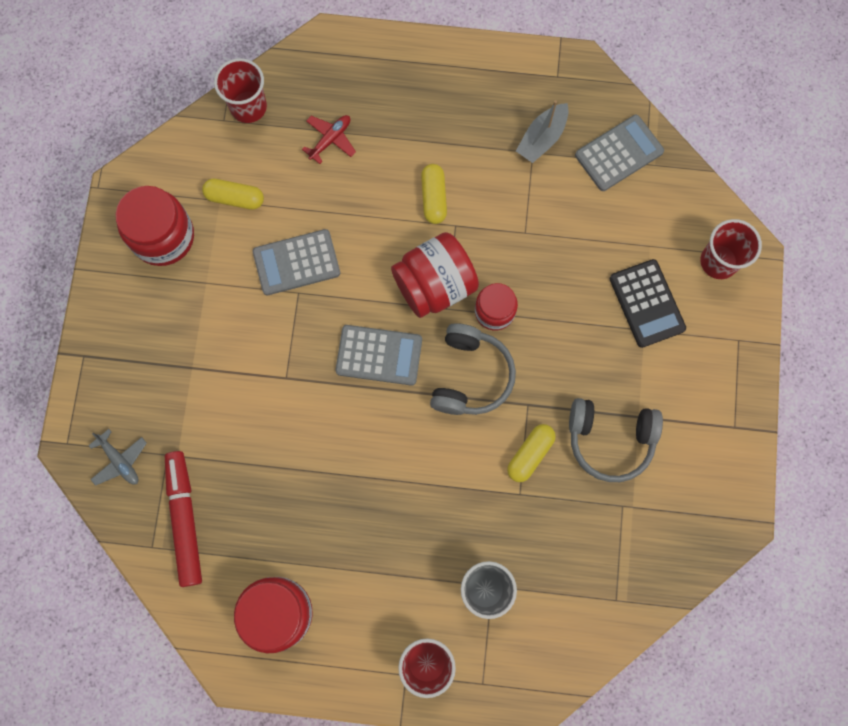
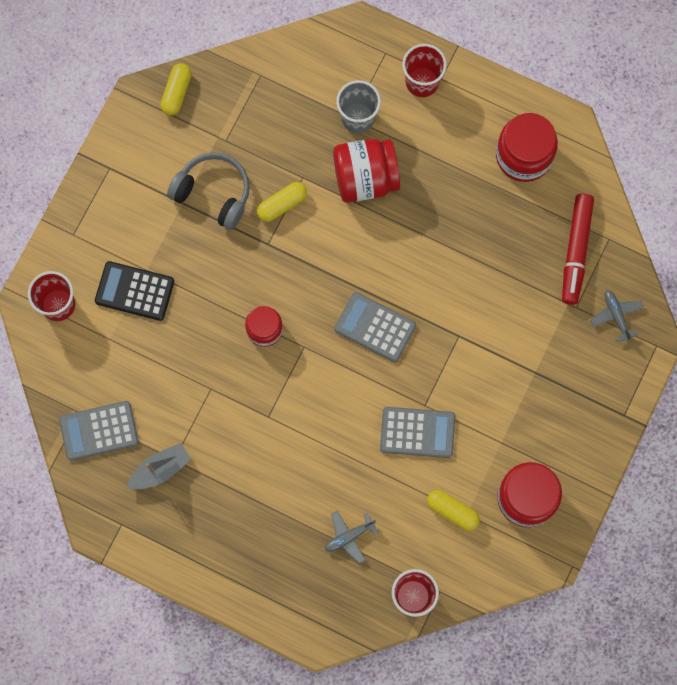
camera: 160 degrees left, 0 degrees up
(330, 140) = (349, 536): red plane -> grey plane
(433, 198) = (277, 448): yellow capsule -> yellow capsule (177, 93)
(434, 285) = (306, 370): red jar -> red jar (365, 178)
(470, 376) = (305, 283): grey headphones -> none
(646, 303) = (134, 291): black calculator -> black calculator turned 75 degrees counterclockwise

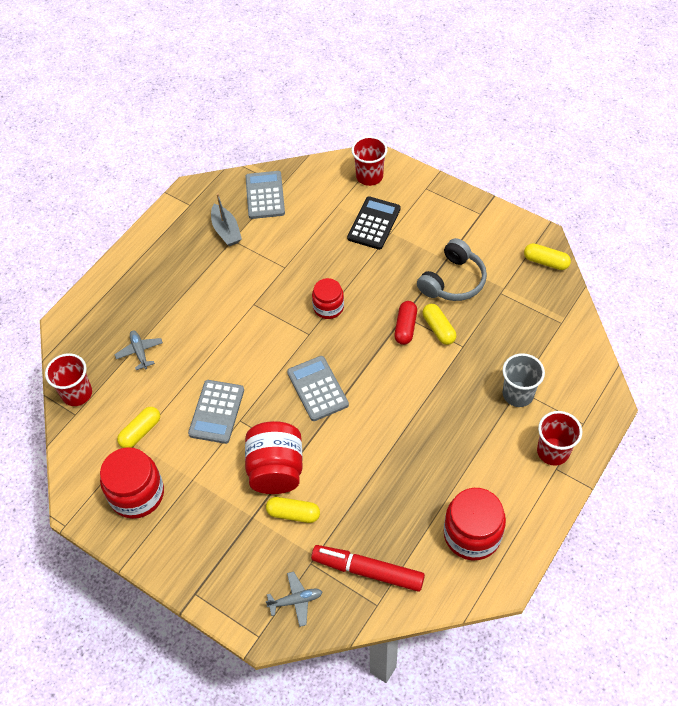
camera: 100 degrees right, 20 degrees down
(284, 240) = (405, 327): none -> red capsule
(365, 178) = (458, 394): red jar -> red jar (276, 470)
(375, 327) = (317, 388): grey calculator -> grey calculator turned 60 degrees counterclockwise
(526, 331) = (293, 513): none -> yellow capsule

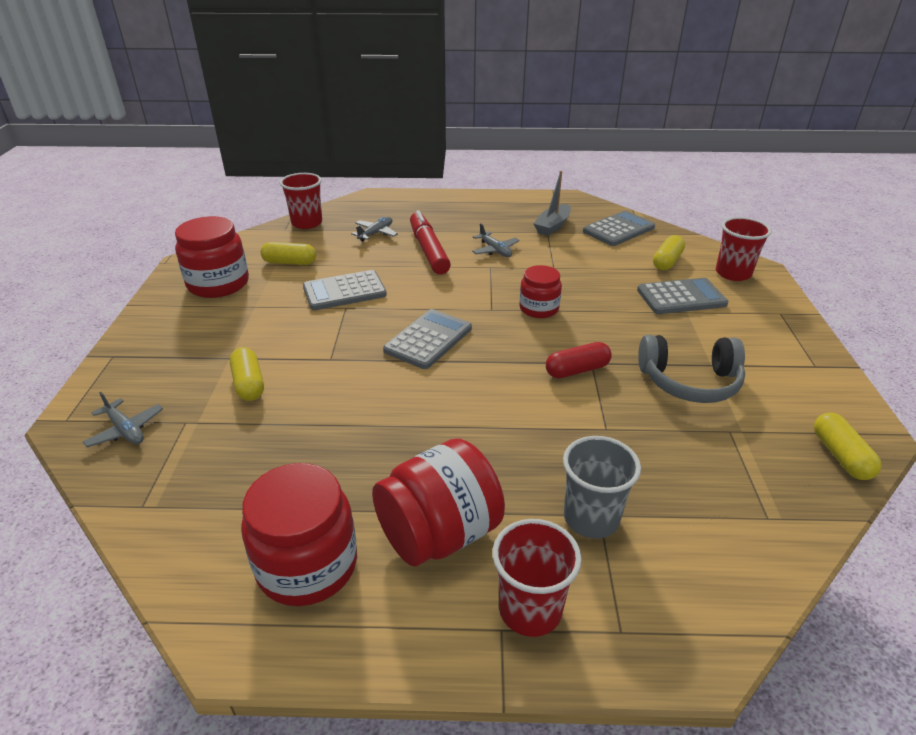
camera: 55 degrees right, 20 degrees down
(232, 288) = (495, 250): none -> grey plane
(276, 470) = (300, 351): red jar -> red jar (439, 533)
(367, 571) = (194, 476): red marker -> red marker (428, 250)
(374, 223) = (681, 297): black calculator -> grey calculator
(438, 329) = (606, 397): yellow capsule -> yellow capsule (667, 261)

